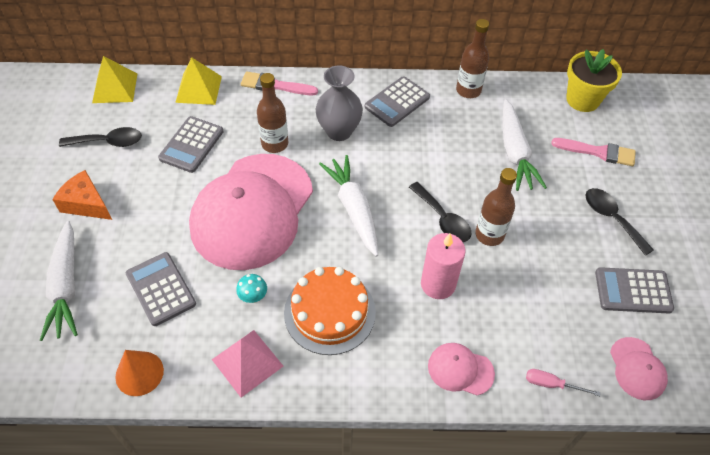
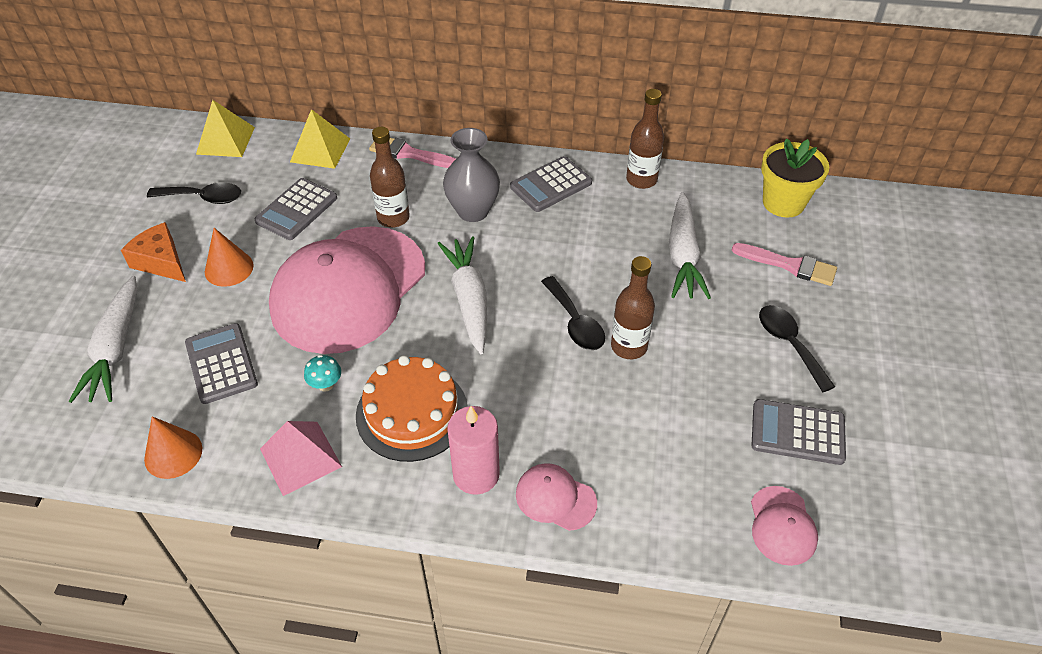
camera: 10 degrees right, 5 degrees down
(146, 203) = (229, 268): none -> orange cone
(438, 284) = (551, 396): pink candle -> pink candle (476, 474)
(551, 384) = (666, 530): pink screwdriver -> none

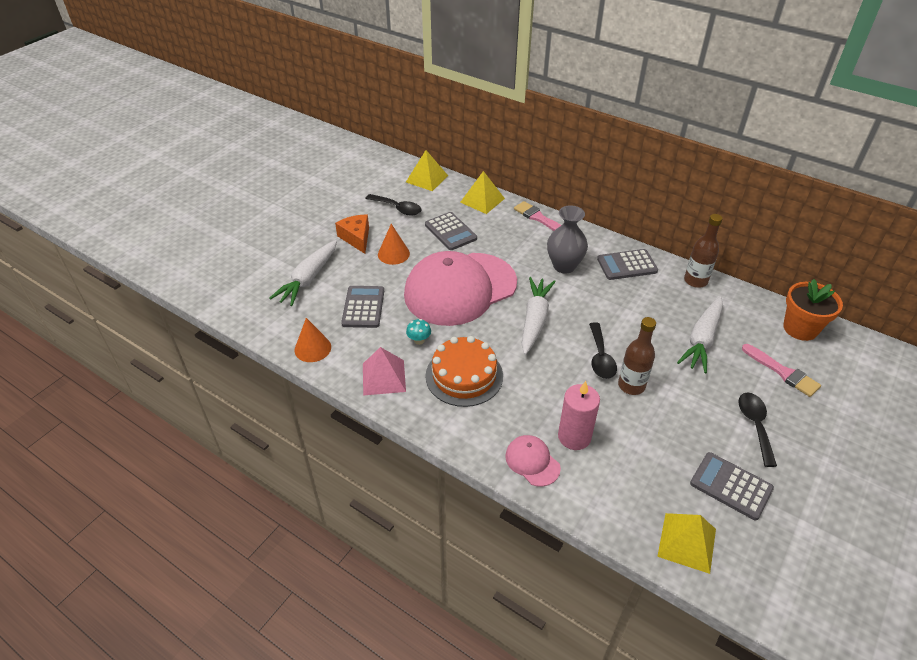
camera: 25 degrees right, 5 degrees down
(296, 210) = (450, 232): grey calculator -> grey calculator turned 90 degrees counterclockwise
(393, 218) = (509, 254): brown bottle -> none
(476, 474) = (487, 427): pink candle -> pink candle (574, 437)
(782, 526) = (687, 542): pink cap -> yellow pyramid
(783, 203) = (800, 328): yellow flower pot -> orange flower pot

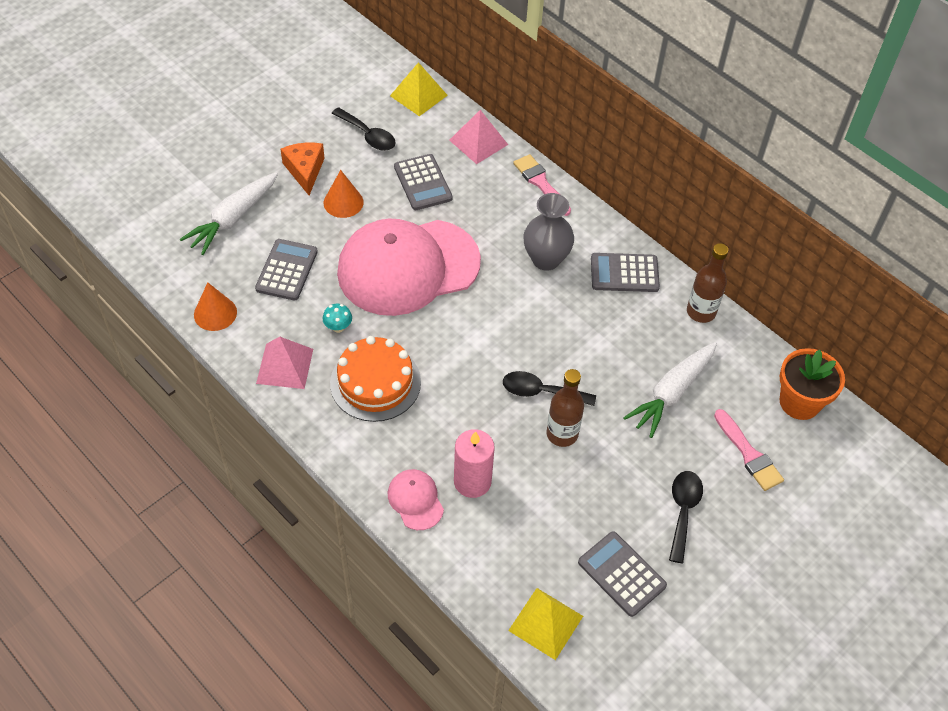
camera: 10 degrees right, 10 degrees up
(482, 200) = (478, 142): yellow pyramid -> pink pyramid
(534, 320) = (482, 327): white carrot -> none
(600, 358) = (541, 392): black spoon -> black spoon turned 90 degrees clockwise

